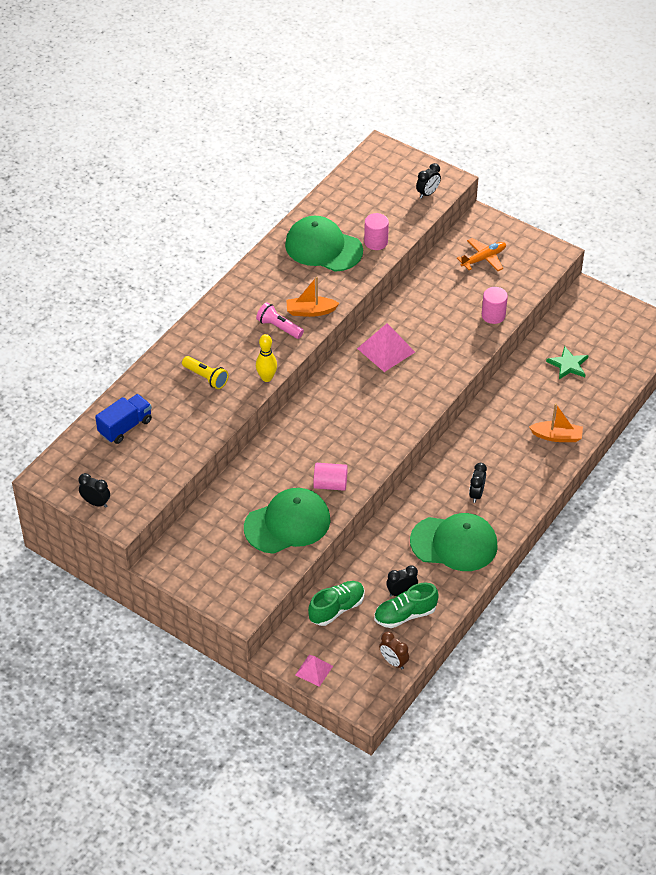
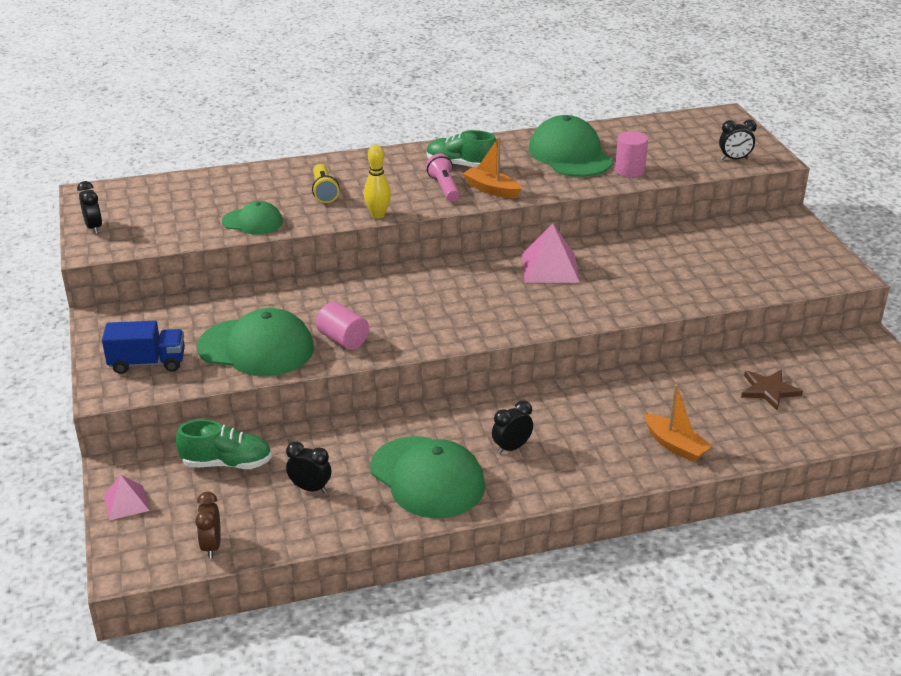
camera: 40 degrees right, 15 degrees down
(125, 427) = (203, 192): blue truck -> blue truck (147, 363)
(194, 433) = (252, 222): none -> green cap
(405, 615) = (285, 510): green shoe -> green shoe (460, 165)
(483, 258) = (754, 246): orange plane -> none
(493, 315) = (707, 291): pink cylinder -> none
(568, 365) = (769, 390): green star -> brown star

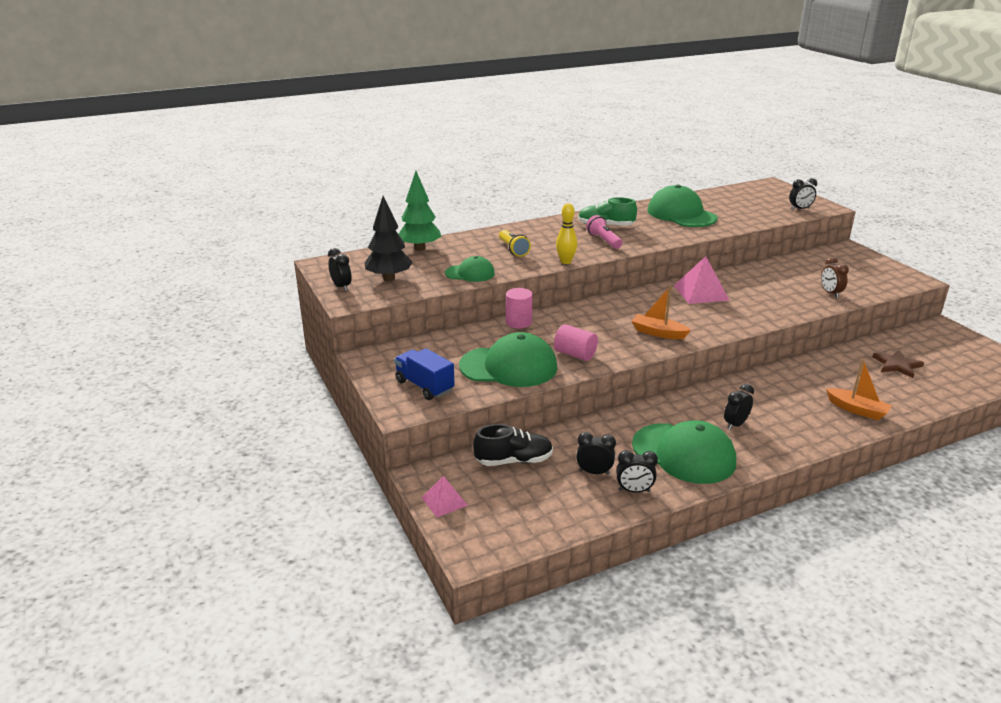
camera: 10 degrees left, 5 degrees down
(147, 363) = (424, 386): blue truck -> blue truck turned 120 degrees counterclockwise
(154, 221) = (389, 278): none -> black tree
(211, 546) = (537, 527): brown clock -> brown clock (830, 293)
(213, 180) = (420, 248): none -> green tree
(227, 463) = (514, 461): green shoe -> black shoe
(343, 516) = (634, 490): none -> black clock
(491, 189) = (640, 239): orange boat -> orange boat (658, 333)
(629, 170) = (732, 221): pink cylinder -> pink cylinder (518, 322)

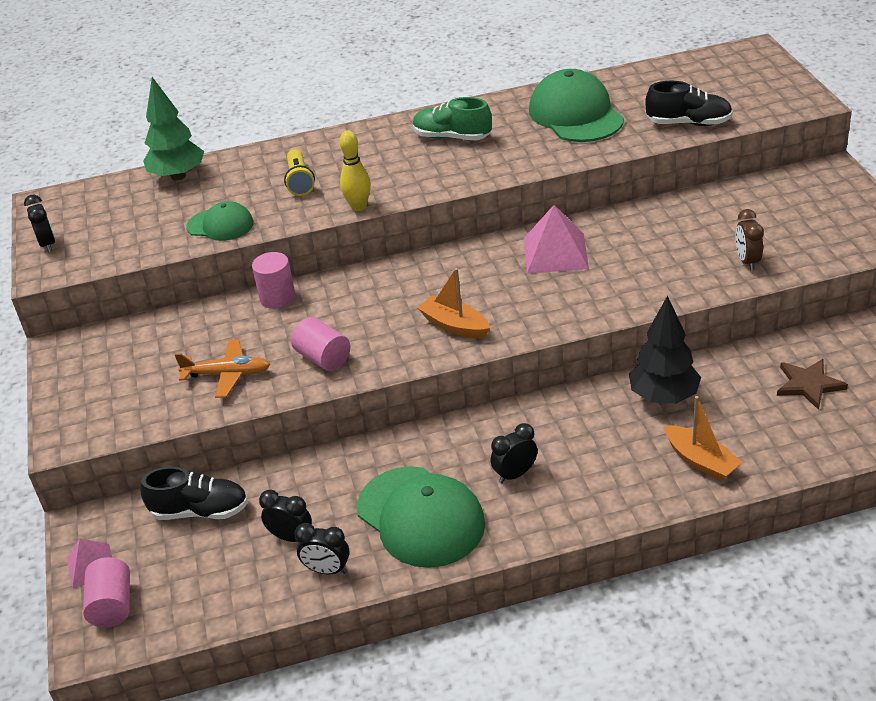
camera: 15 degrees right, 10 degrees up
(389, 278) = (113, 231): black tree -> black tree (664, 397)
(424, 386) = (109, 401): blue truck -> none
(476, 526) = (112, 605): none -> pink cylinder
(508, 367) = (228, 374): green cap -> orange plane
(603, 241) = (433, 167): pink flashlight -> none
(759, 217) = (689, 123): none -> black shoe
(800, 209) = (764, 106): black clock -> none

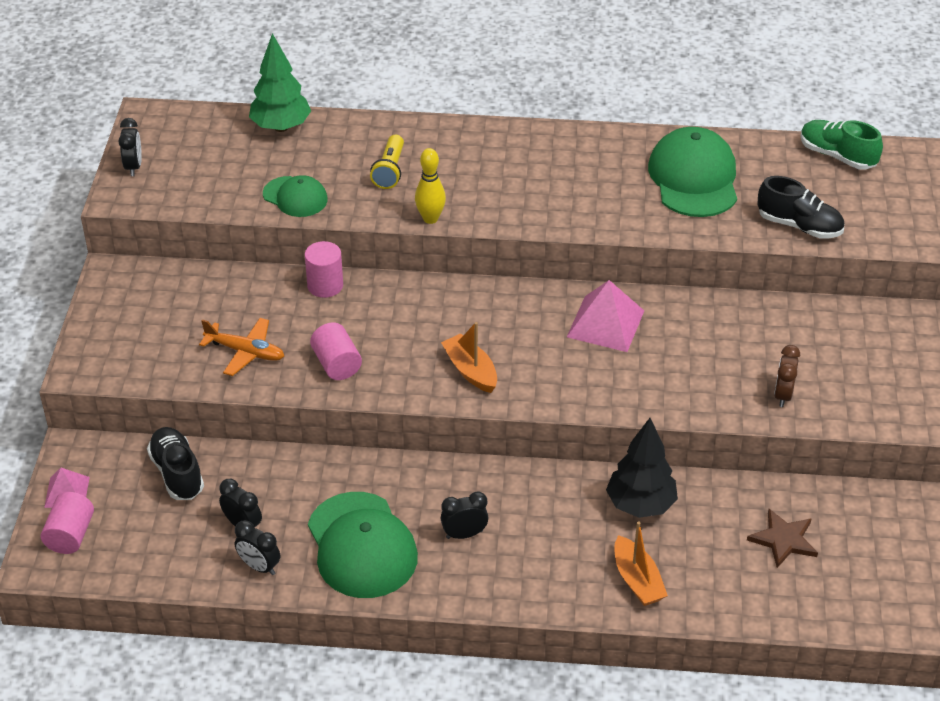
camera: 15 degrees right, 5 degrees up
(200, 511) = (177, 473): black shoe -> black shoe turned 135 degrees counterclockwise
(452, 137) = (559, 166): green shoe -> green shoe (837, 156)

